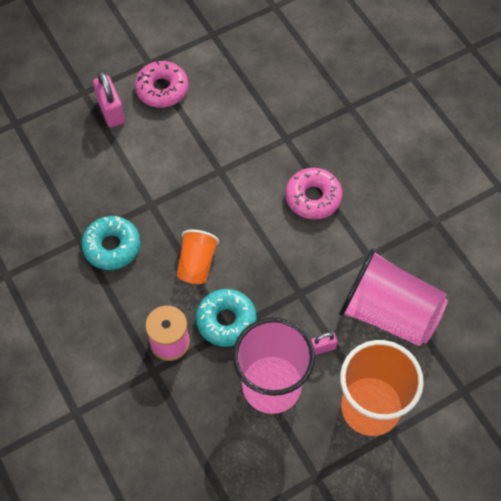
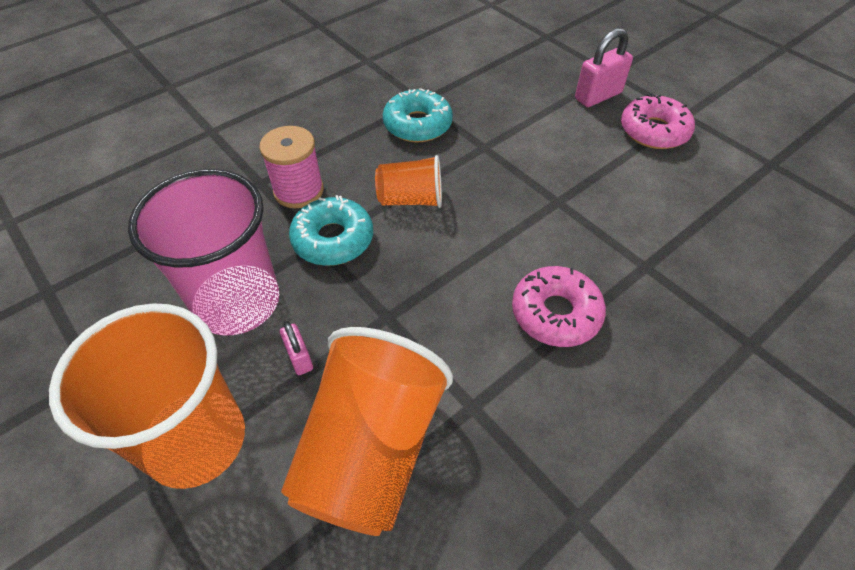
camera: 80 degrees right, 10 degrees down
(388, 312) = (371, 451): pink cup -> orange cup

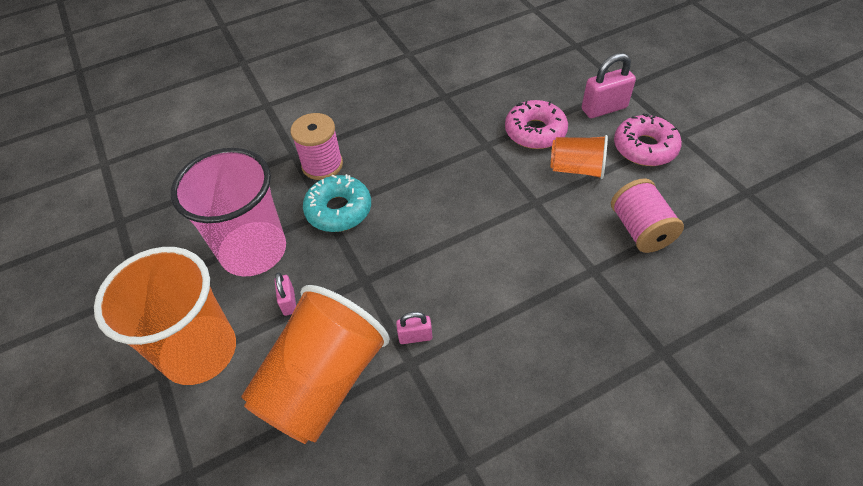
camera: 15 degrees right, 0 degrees up
(411, 199) = (410, 184): orange cup -> orange cup (577, 169)
(417, 125) = (435, 118): turquoise donut -> none
(469, 374) = (415, 336): none -> pink padlock
(555, 313) = (501, 299): pink donut -> pink donut (535, 132)
(679, 216) = (640, 230): none -> pink spool

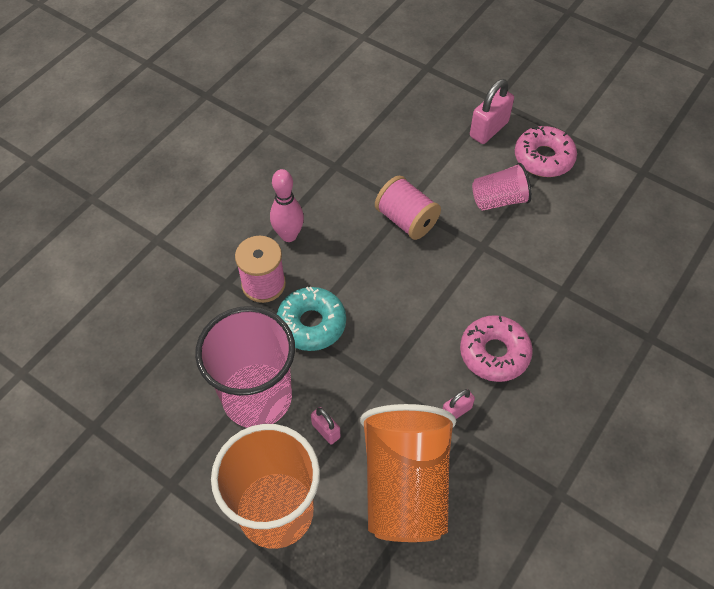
camera: 30 degrees left, 5 degrees up
(369, 135) = (289, 235): none -> pink bowling pin
(535, 132) = (442, 175): pink donut -> pink donut (494, 353)
(577, 169) = (499, 200): orange cup -> pink cup
(640, 230) = (580, 239): pink spool -> pink spool (406, 220)

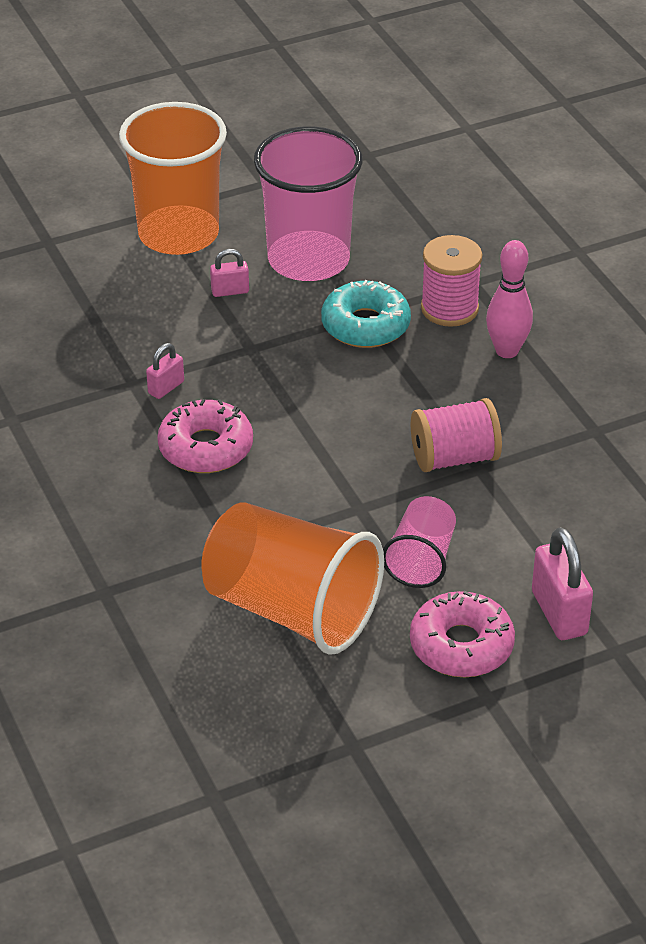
camera: 120 degrees right, 15 degrees down
(405, 486) = (123, 320): orange cup -> orange cup (291, 610)
(456, 411) = (166, 387): pink padlock -> pink padlock turned 45 degrees clockwise

